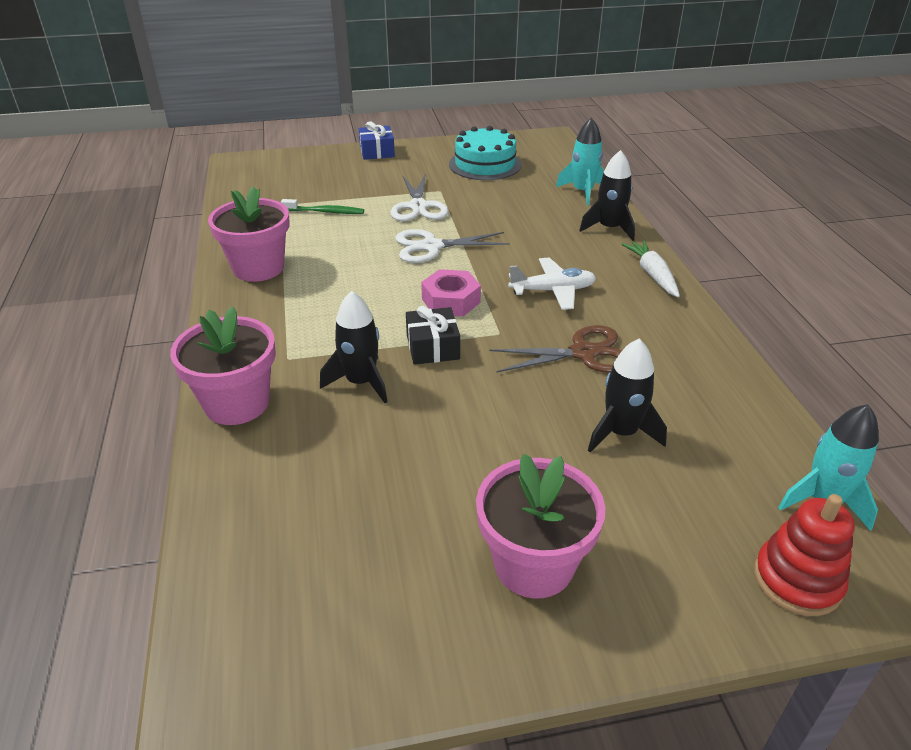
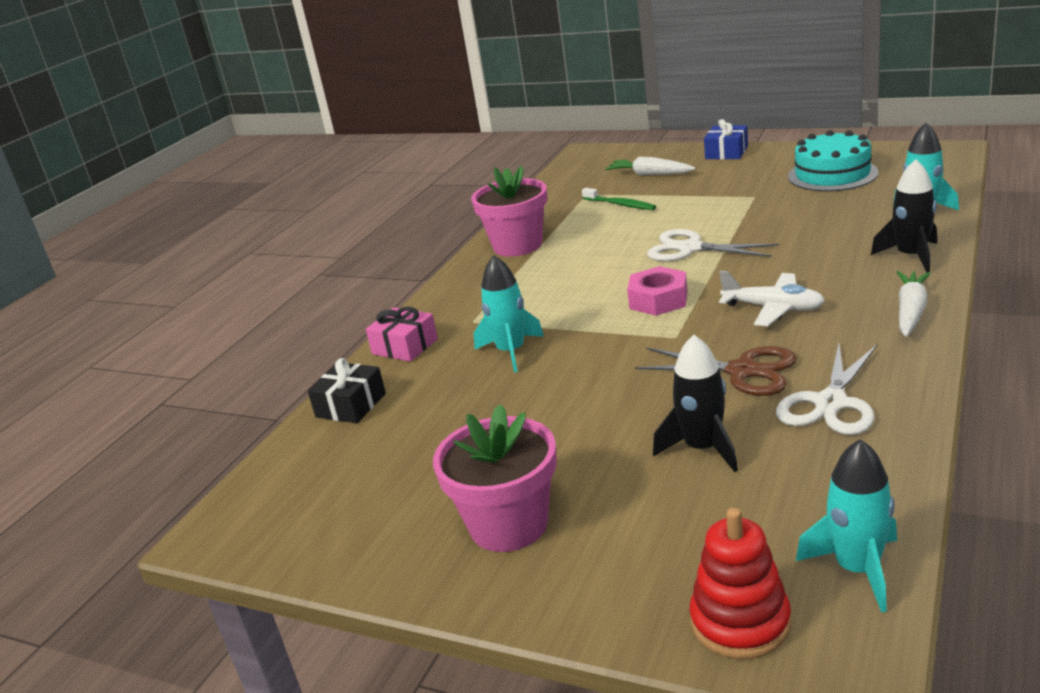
camera: 40 degrees right, 10 degrees down
(237, 403) = (405, 346): pink flower pot -> pink gift
(325, 179) = (649, 174): none -> white carrot
(360, 382) = (511, 352): black rocket -> turquoise rocket
(418, 207) = (715, 209): white scissors -> white scissors (830, 403)
(432, 347) = (600, 336): black gift -> black gift (351, 405)

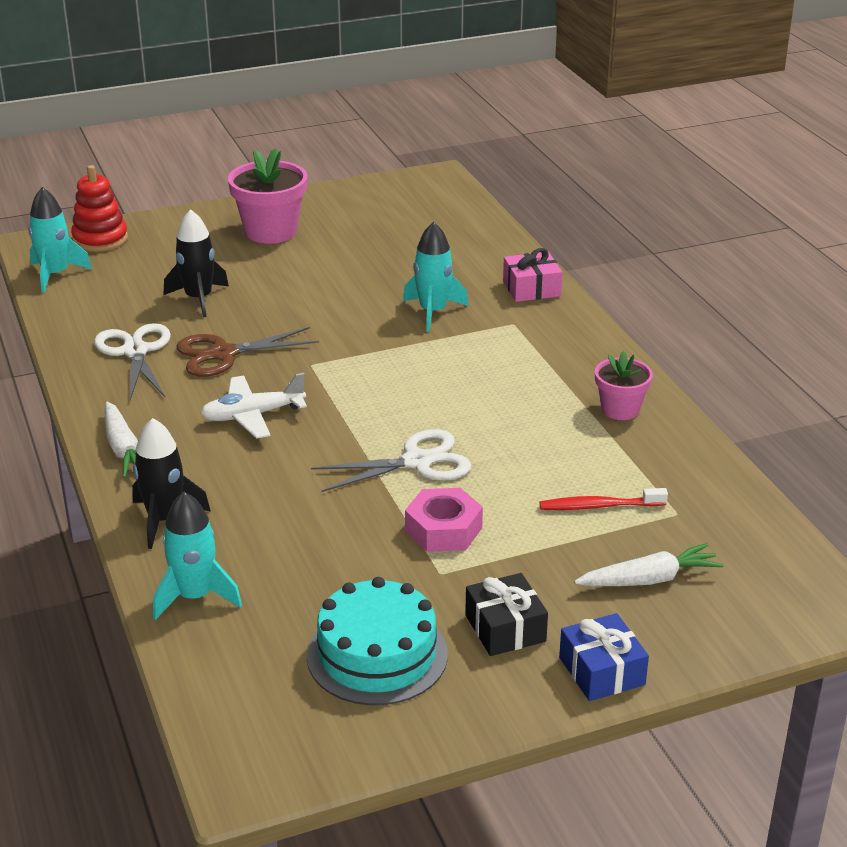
camera: 130 degrees right, 5 degrees up
(351, 405) = (489, 245): black gift -> black gift (505, 628)
(517, 245) = (620, 409): pink flower pot -> pink flower pot, size x0.60
(620, 204) = (599, 506): green toothbrush -> red toothbrush
(658, 300) = (371, 392): pink nut -> pink nut (443, 529)

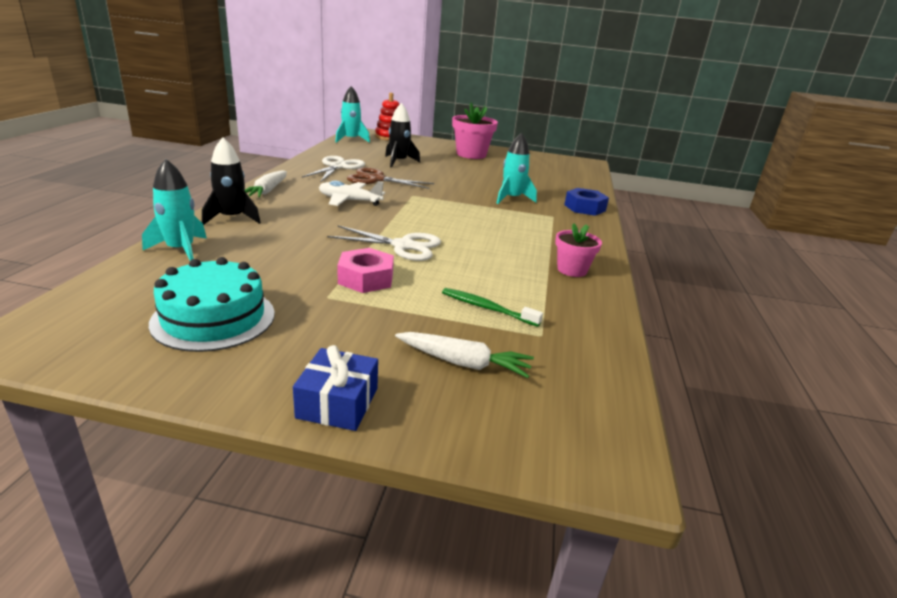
camera: 30 degrees right, 5 degrees down
(505, 628) = (315, 343): black gift -> none
(531, 288) = (584, 208): pink gift -> blue nut
(599, 506) = (487, 308): red toothbrush -> green toothbrush

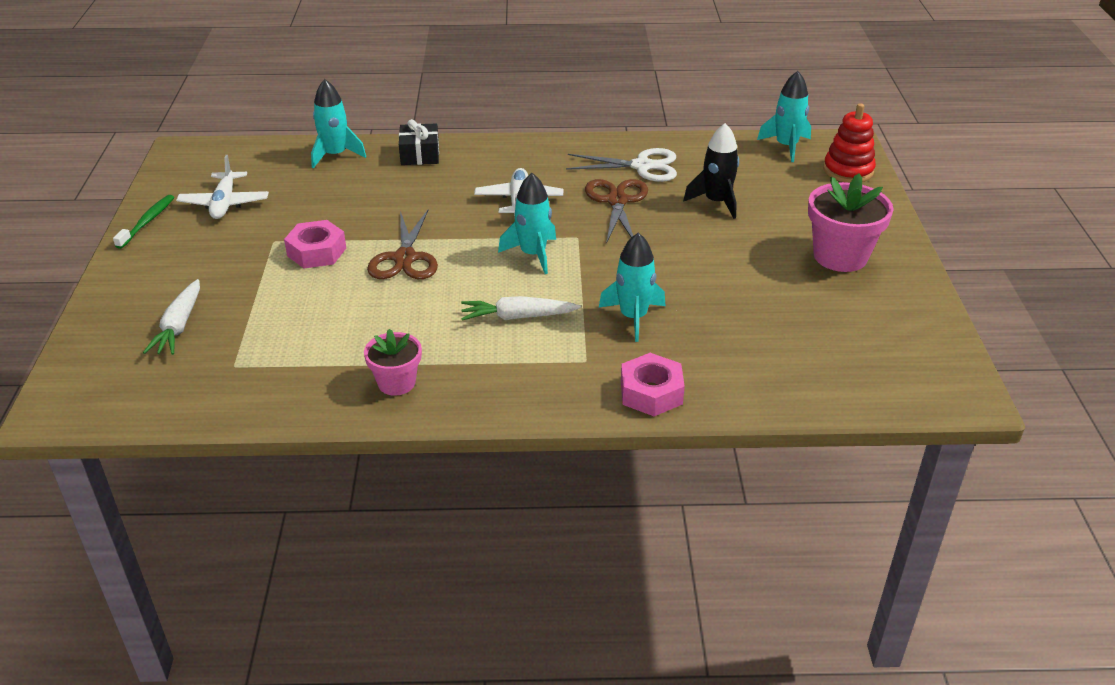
camera: 80 degrees right, 10 degrees up
(214, 318) = (224, 203): turquoise cake -> white plane
(232, 218) = (420, 154): black rocket -> black gift
(267, 191) = (511, 149): white carrot -> white carrot (517, 317)
(338, 403) = (122, 279): blue gift -> none
(403, 246) = (405, 258): white scissors -> brown scissors
(426, 209) = (533, 254): none -> turquoise rocket
(487, 308) = (278, 328): green toothbrush -> green toothbrush (147, 222)
(584, 208) = (651, 392): blue nut -> pink nut

